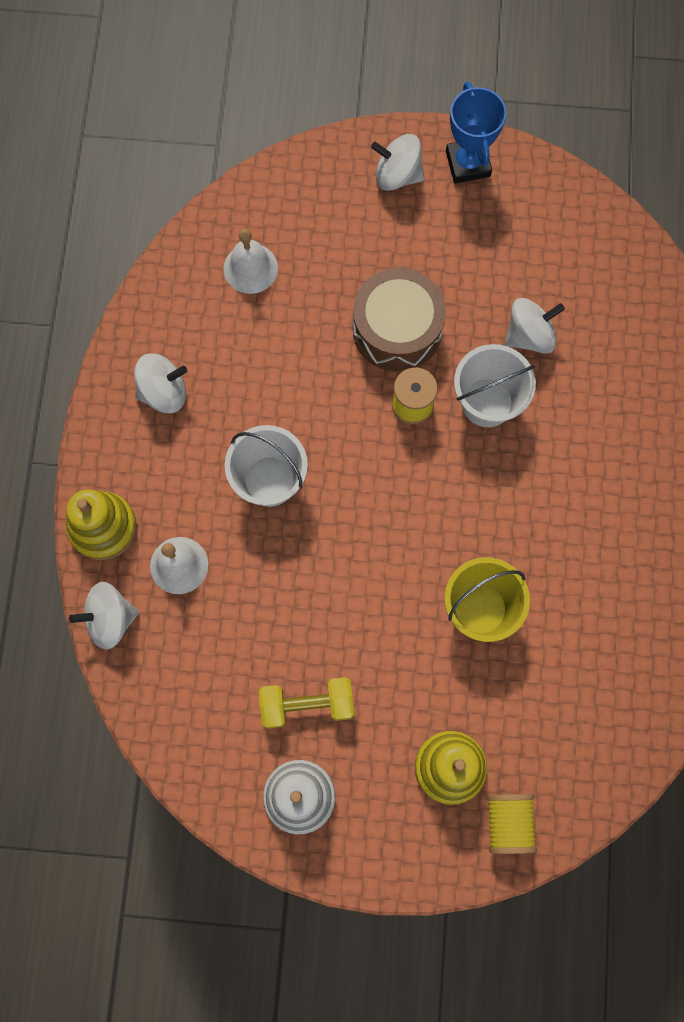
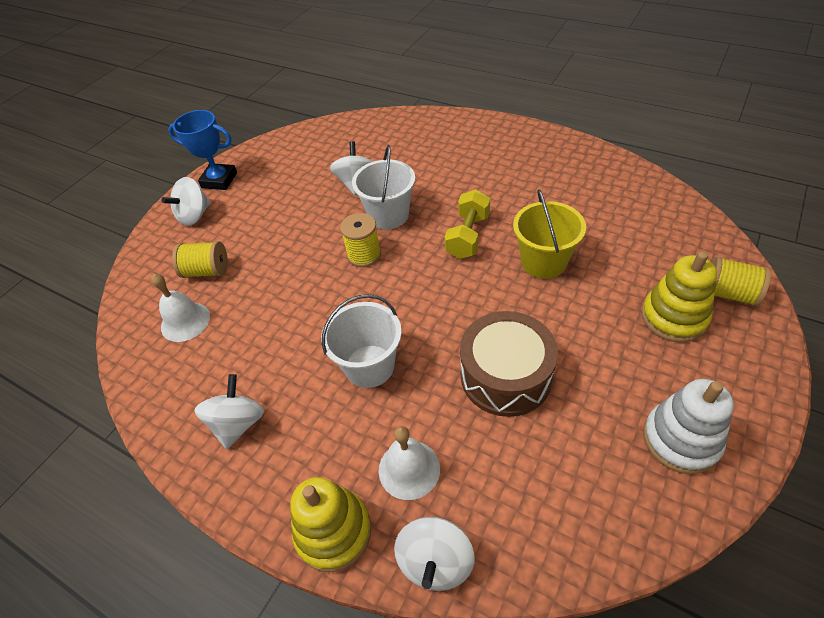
camera: 60 degrees left, 25 degrees down
(307, 704) = (588, 403): yellow dumbbell -> yellow dumbbell (467, 236)
(322, 246) = (207, 271): none -> yellow spool
(397, 329) = (302, 247): brown drum -> brown drum (505, 376)

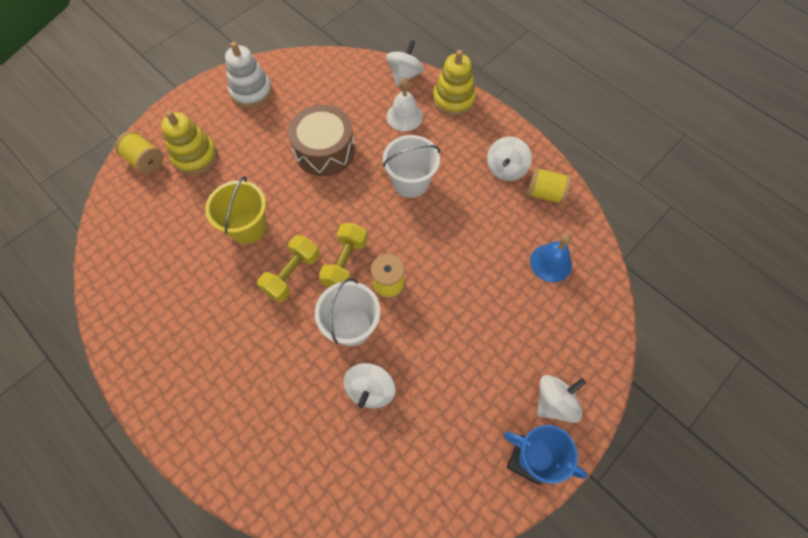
camera: 170 degrees left, 15 degrees up
(185, 321) = (551, 263): white bell -> blue bell
(207, 271) = (535, 314): yellow spool -> yellow spool (544, 193)
(417, 260) = (345, 263): none -> yellow dumbbell

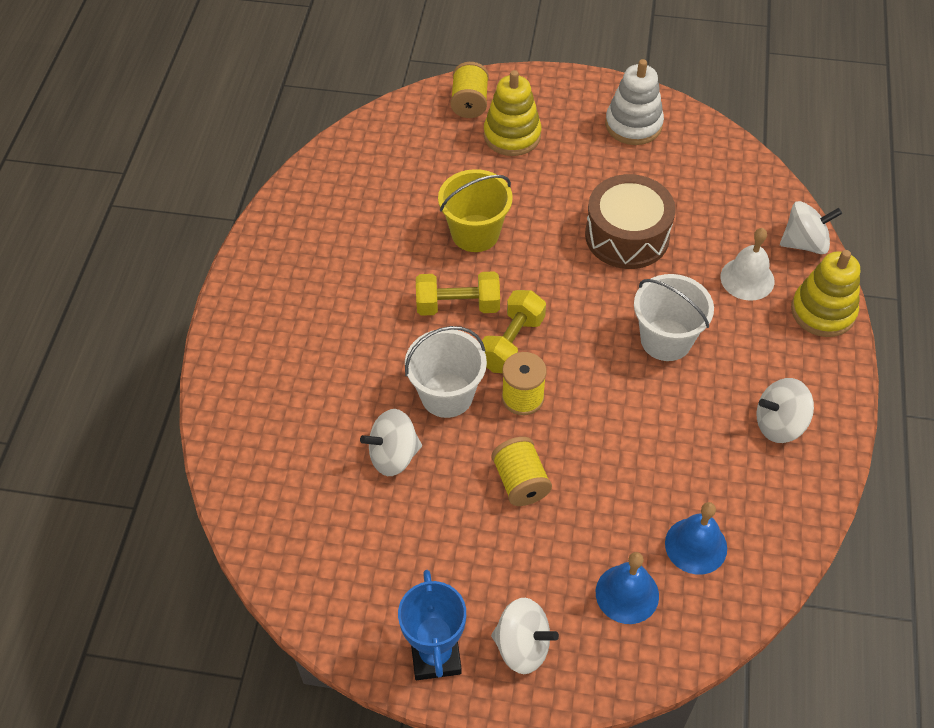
camera: 55 degrees right, 10 degrees down
(345, 263) = (512, 343): yellow dumbbell -> yellow dumbbell turned 45 degrees counterclockwise
(544, 193) = (786, 486): yellow spool -> yellow spool (520, 482)
(557, 319) = (627, 594): none -> blue bell

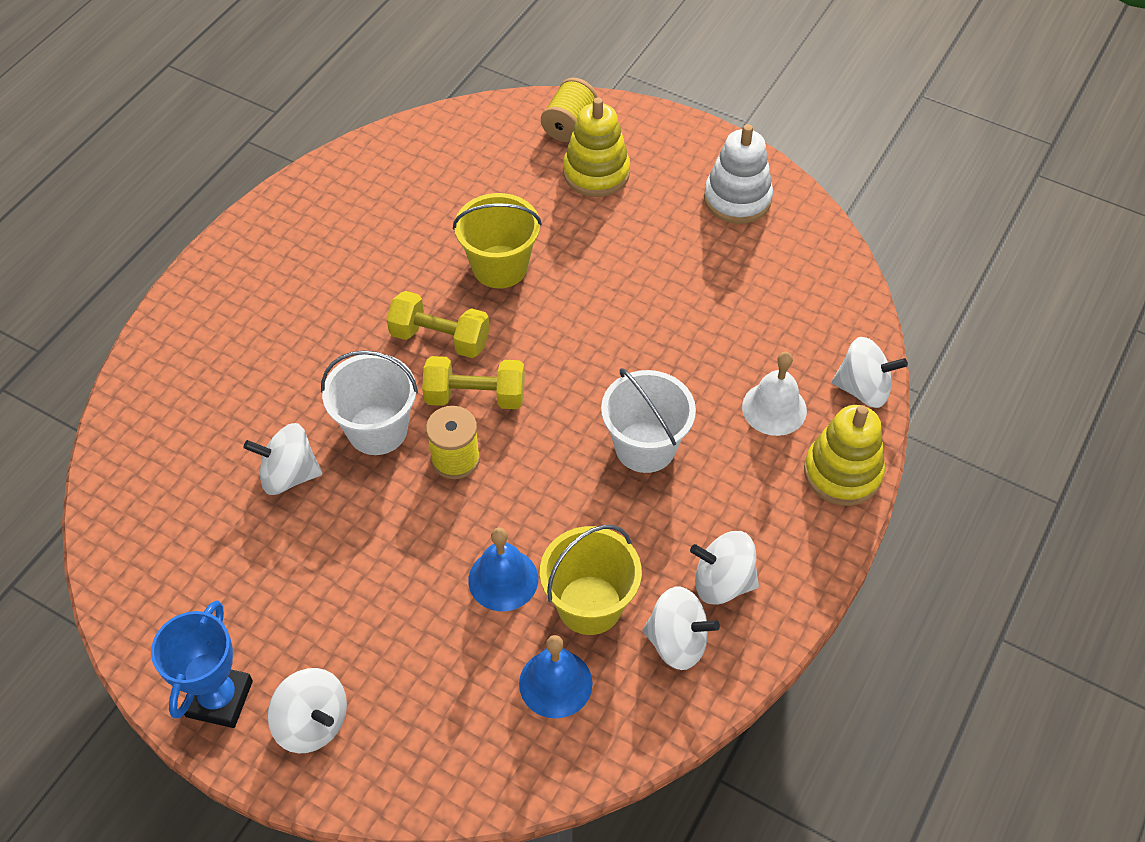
camera: 20 degrees right, 0 degrees up
(512, 343) = (475, 396): yellow dumbbell -> yellow dumbbell turned 45 degrees clockwise
(520, 482) = (404, 548): yellow spool -> none
(627, 236) = (663, 319): brown drum -> none
(627, 594) = (452, 708): blue bell -> blue bell (503, 579)
(689, 476) = (589, 605): none -> yellow bucket
(770, 481) = (677, 642): none -> white spinning top

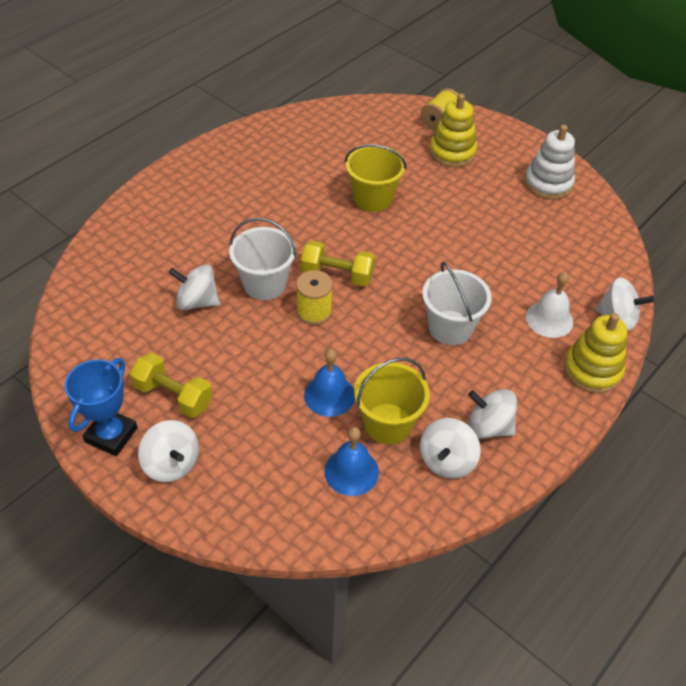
camera: 10 degrees right, 5 degrees down
(440, 338) = (321, 235): yellow dumbbell -> yellow dumbbell (173, 396)
(677, 642) = (447, 460): white spinning top -> white spinning top turned 90 degrees clockwise

